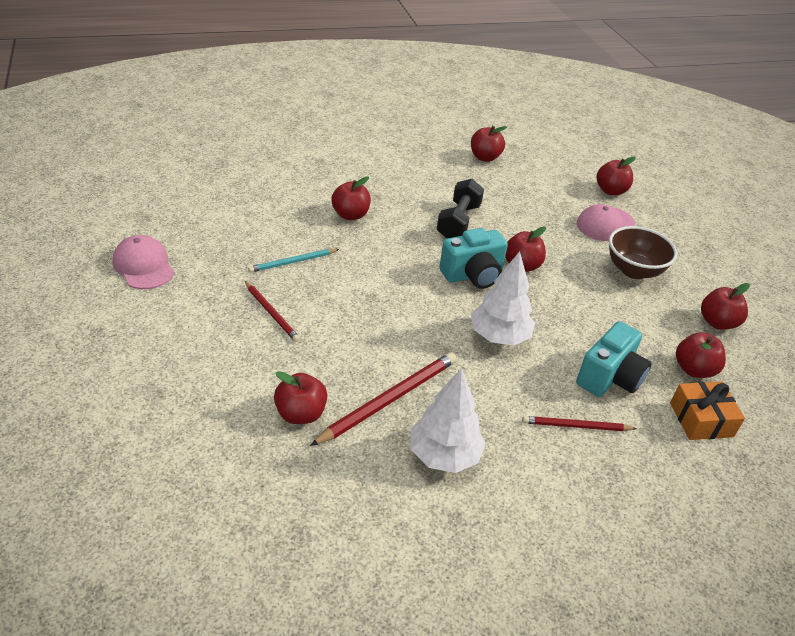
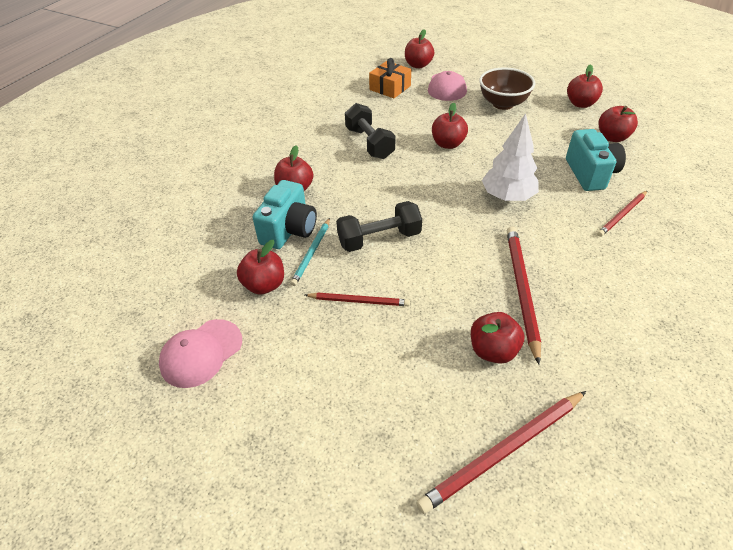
camera: 40 degrees left, 5 degrees up
(143, 266) = (201, 353): pink cap -> pink cap turned 60 degrees counterclockwise
(204, 467) = (503, 452): none -> red pencil
(350, 288) = (379, 239): none -> black dumbbell
(444, 455) = (601, 294): white tree -> none
(473, 275) = (433, 171): turquoise camera -> turquoise camera (289, 230)
(485, 157) = (316, 90): red apple -> red apple (264, 285)
(701, 419) = (657, 161): orange gift -> orange gift (390, 88)

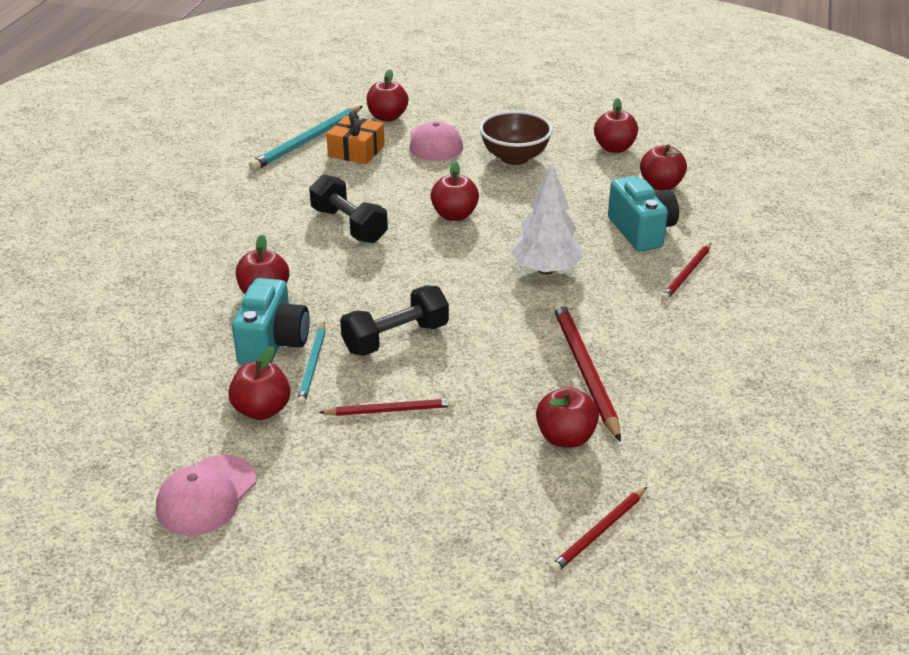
camera: 15 degrees left, 10 degrees down
(358, 77) = (307, 141): none -> turquoise pencil
(503, 452) = (599, 532): red pencil -> red pencil, size x0.60

